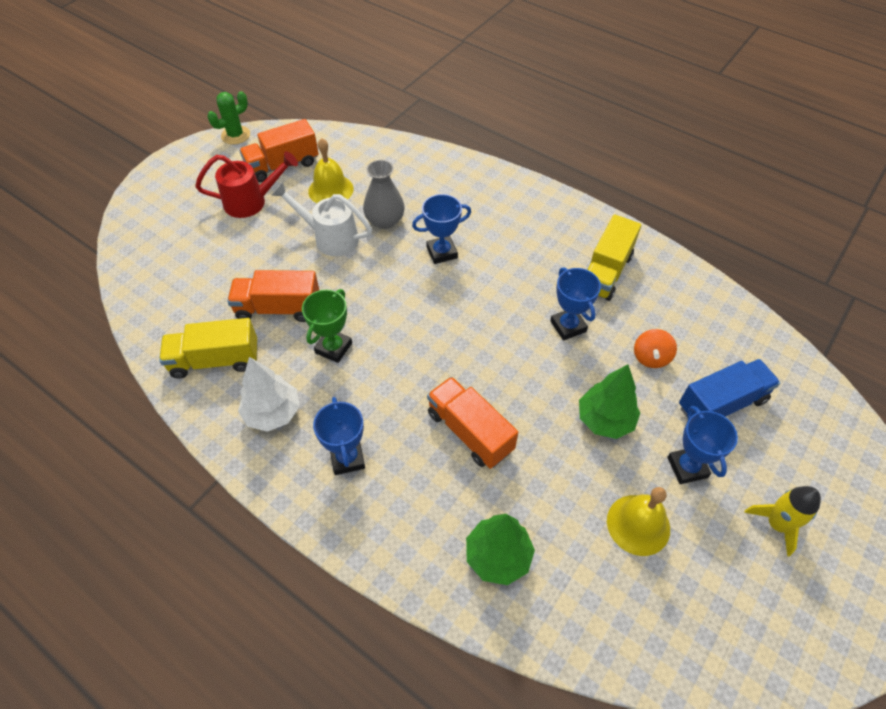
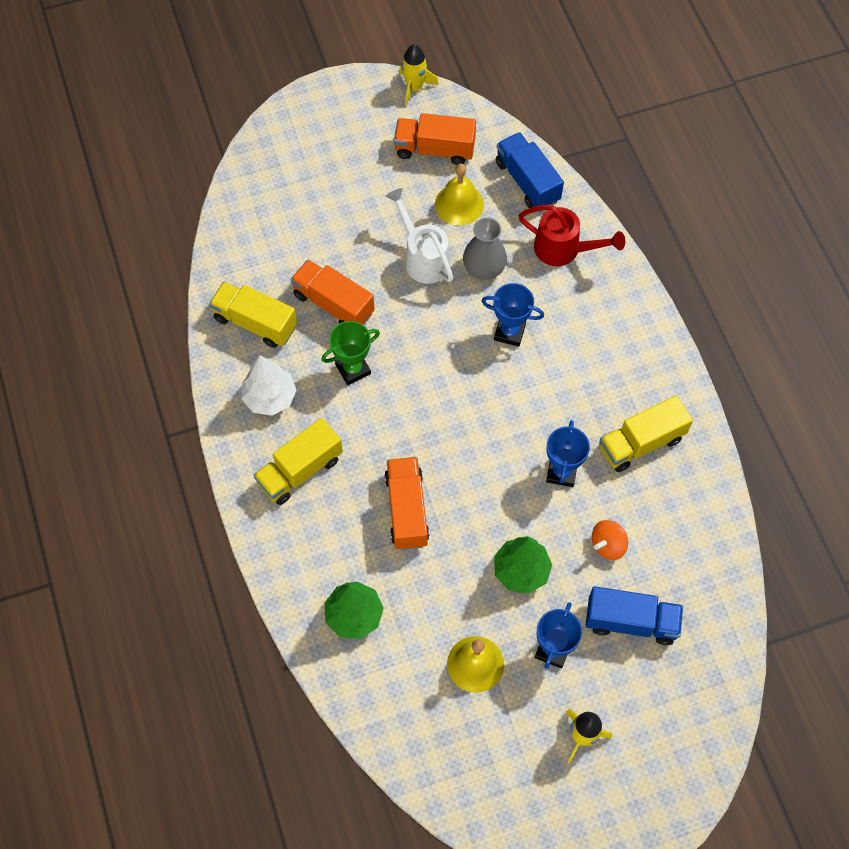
camera: 35 degrees right, 10 degrees up
(235, 135) = (414, 87): green cactus -> yellow rocket
(251, 202) = (380, 177): red watering can -> red watering can (563, 249)
(347, 458) = (300, 470): blue trophy -> yellow truck
(371, 152) = (527, 181): none -> blue truck

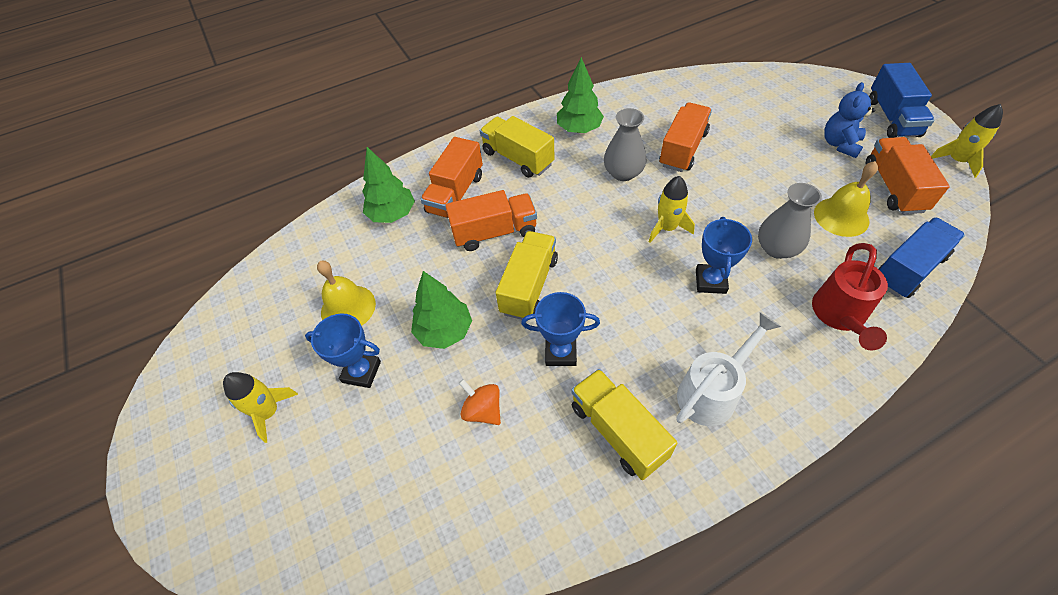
camera: 85 degrees right, 10 degrees down
(255, 323) = (644, 108): yellow truck -> yellow truck (529, 286)
(270, 397) = (579, 129): white tree -> green tree
(339, 544) = (455, 194): none -> orange truck
(353, 369) = (623, 173): green trophy -> grey vase
(366, 166) = (840, 144): none -> blue teddy bear
(423, 258) = (762, 200): white watering can -> white watering can (712, 392)
(439, 349) = (667, 228): none -> yellow rocket
(631, 622) = (394, 446): blue truck -> blue truck (892, 117)

